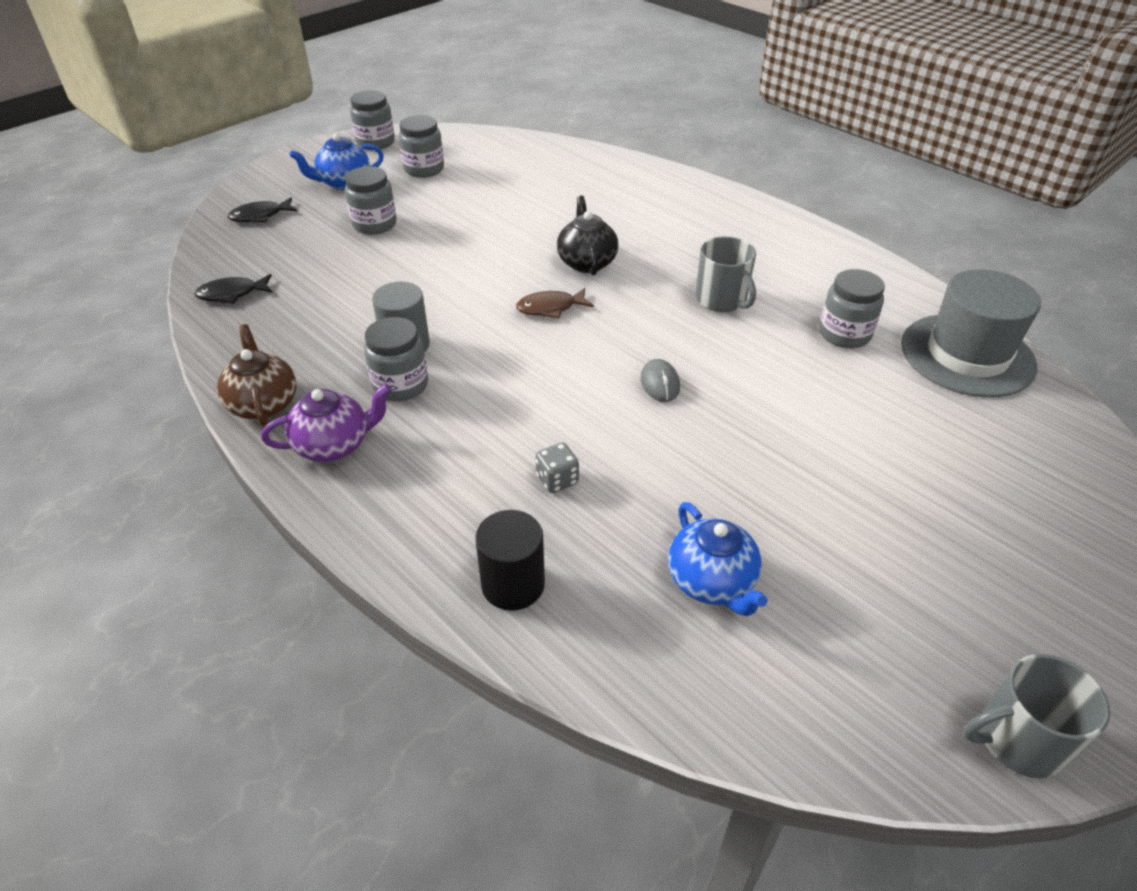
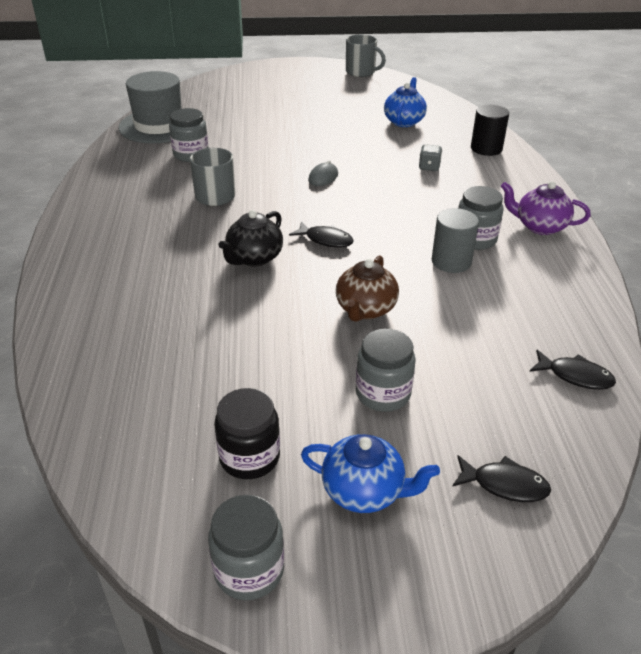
camera: 140 degrees left, 5 degrees down
(264, 404) = (577, 267): brown teapot -> brown teapot (365, 309)
(424, 169) = (249, 457): grey jar -> black jar
(550, 308) = (326, 240): brown fish -> black fish

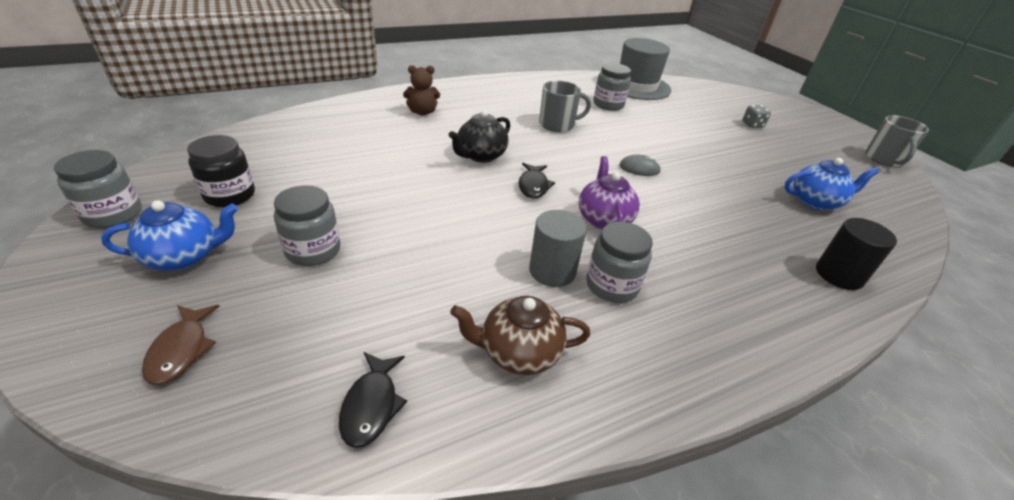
camera: 65 degrees right, 0 degrees up
(124, 279) = (422, 112): none -> brown teddy bear
(254, 258) = (480, 156): black teapot -> black teapot turned 60 degrees counterclockwise
(364, 491) = (185, 257): blue teapot -> blue teapot turned 105 degrees counterclockwise
(365, 309) = (435, 223): brown teapot -> brown teapot (518, 352)
(429, 167) = (735, 232): grey dice -> grey dice (752, 125)
(504, 485) = (181, 350): black fish -> brown fish
(539, 226) = (693, 345): purple teapot -> purple teapot (604, 219)

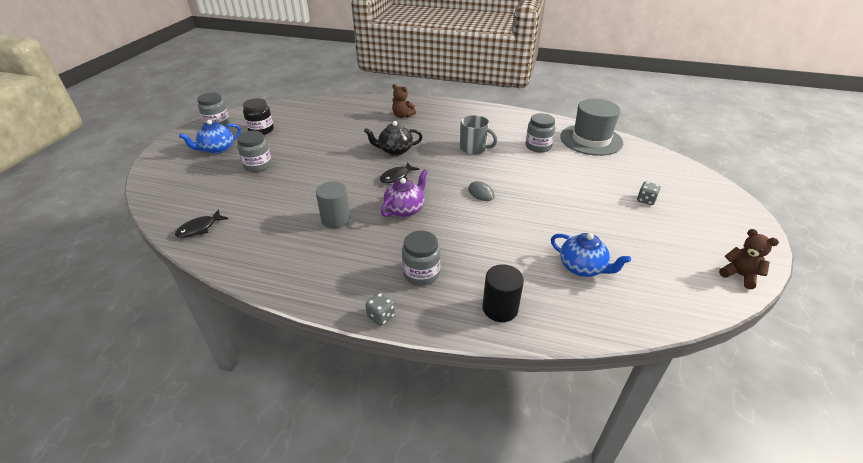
camera: 45 degrees right, 0 degrees up
(181, 350) = (177, 181): brown fish -> none
(185, 257) = (217, 149): blue teapot -> blue teapot turned 120 degrees clockwise
(518, 352) = (269, 241): brown teapot -> none
(611, 285) = (352, 239): grey jar -> grey jar (421, 273)
(787, 356) = (381, 316): none -> grey dice
(884, 159) = (739, 275): grey mug -> brown teddy bear

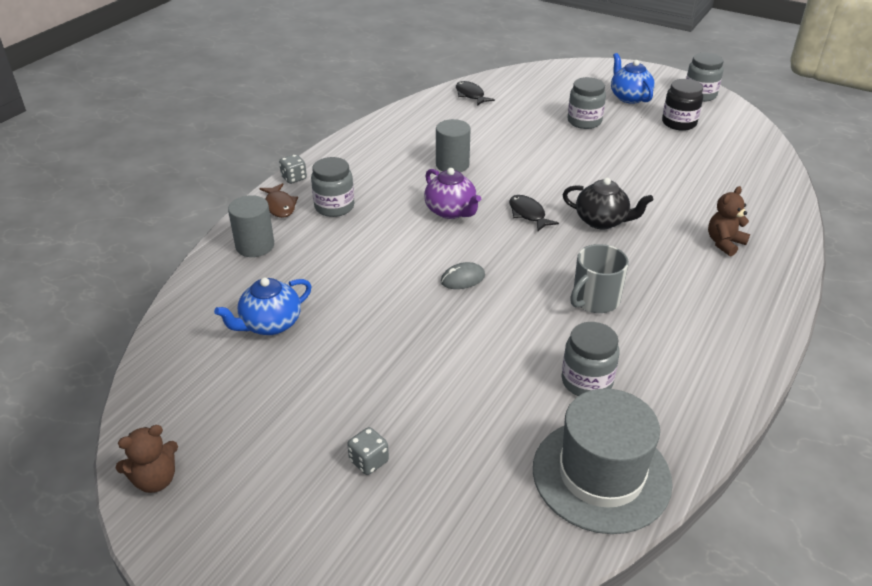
camera: 105 degrees right, 0 degrees up
(395, 150) = (602, 221): black teapot -> black teapot turned 105 degrees clockwise
(433, 311) = (280, 206): none -> brown fish
(500, 308) = (255, 246): black cylinder -> grey cylinder

